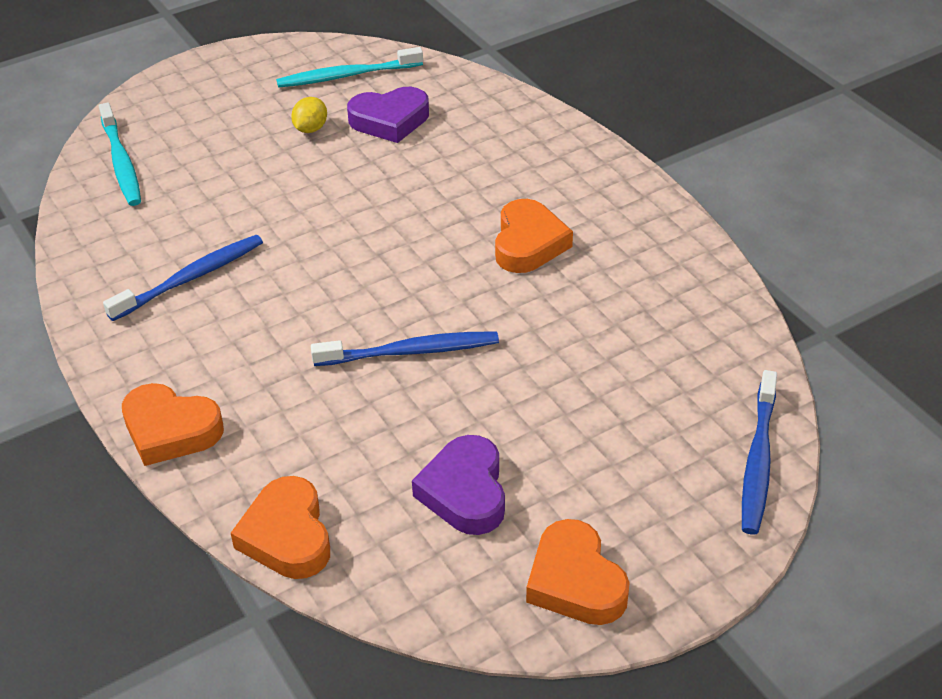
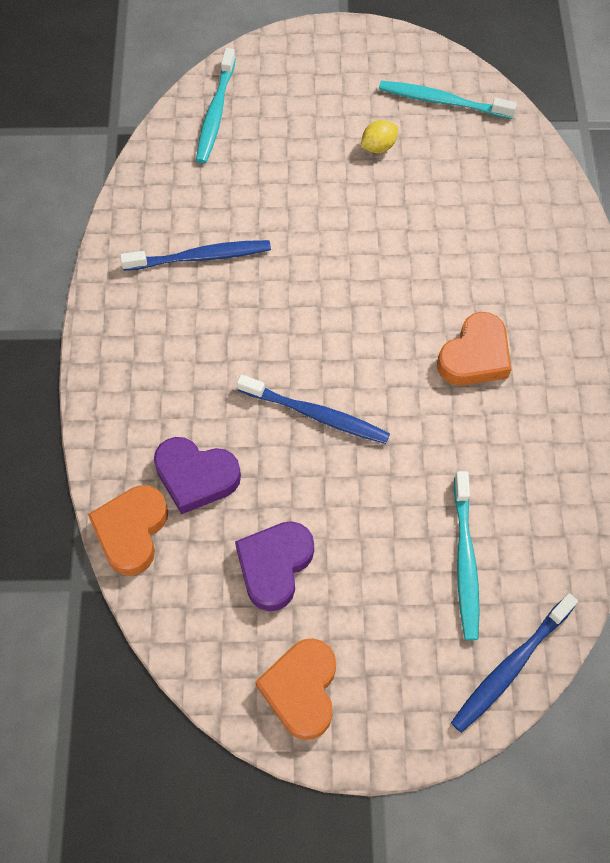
camera: 30 degrees right, 20 degrees up
(170, 430) = (108, 393): orange heart -> none
(390, 120) = (447, 168): purple heart -> purple heart (196, 477)
(648, 400) = (465, 561): none -> turquoise toothbrush

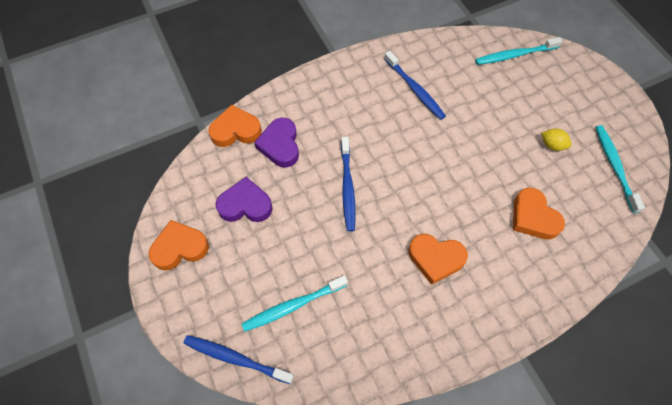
camera: 65 degrees right, 0 degrees up
(468, 221) = (533, 217): none -> orange heart

